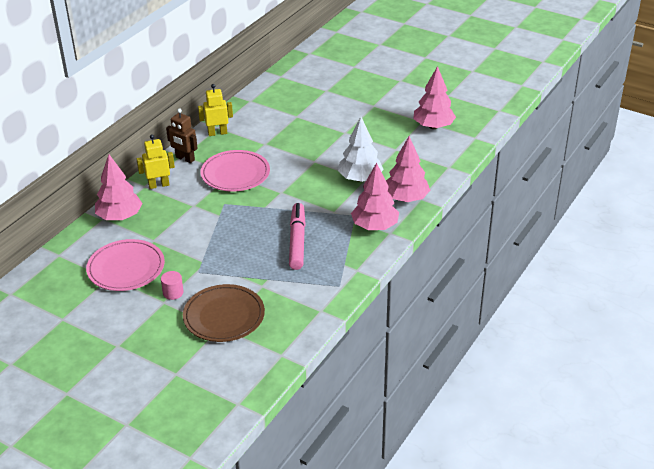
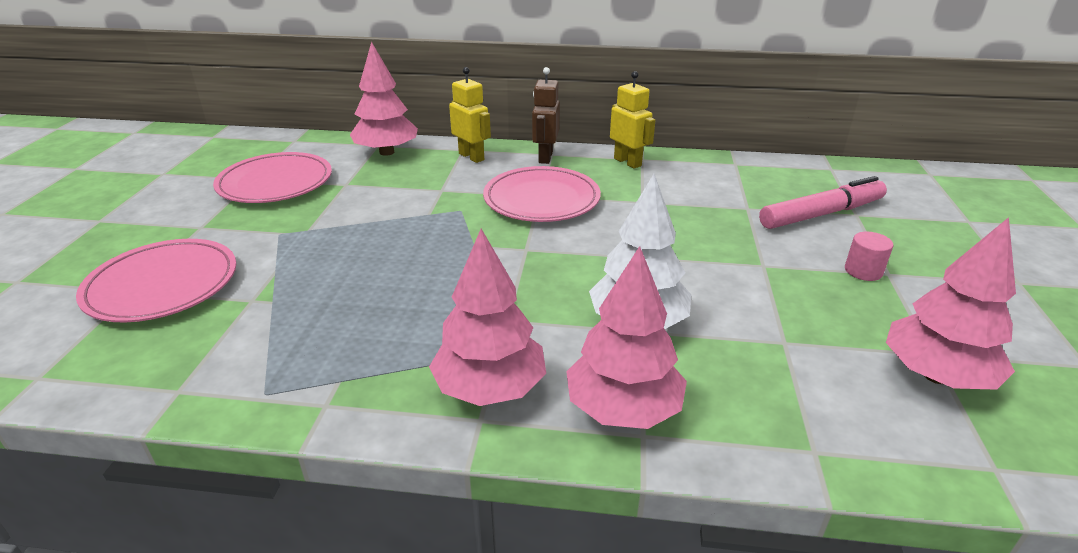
camera: 65 degrees right, 5 degrees down
(173, 293) = (223, 228): pink cylinder -> pink cylinder (863, 271)
(224, 316) = (162, 285): brown plate -> pink plate
(297, 241) = (393, 302): pink marker -> pink marker (821, 214)

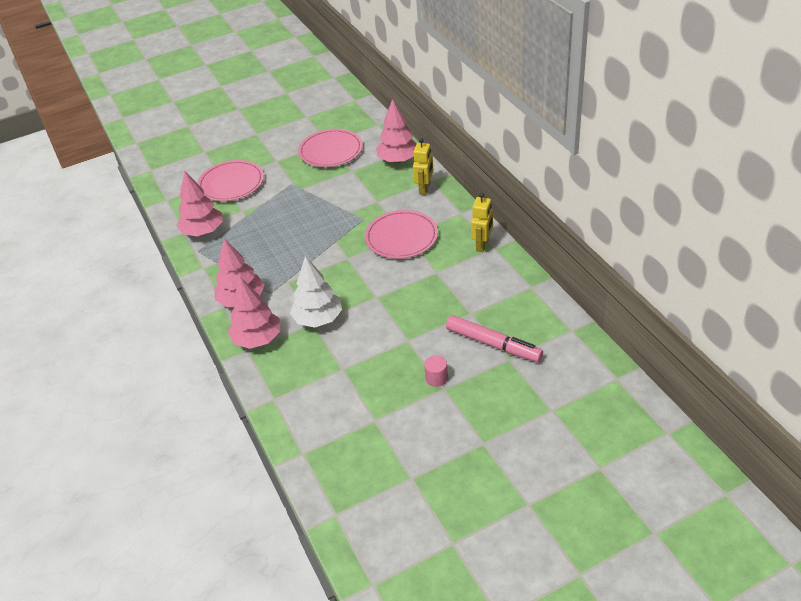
camera: 60 degrees right, 10 degrees up
(545, 157) = (454, 213): brown robot -> none
(935, 375) = (356, 424): pink tree -> pink tree (203, 231)

